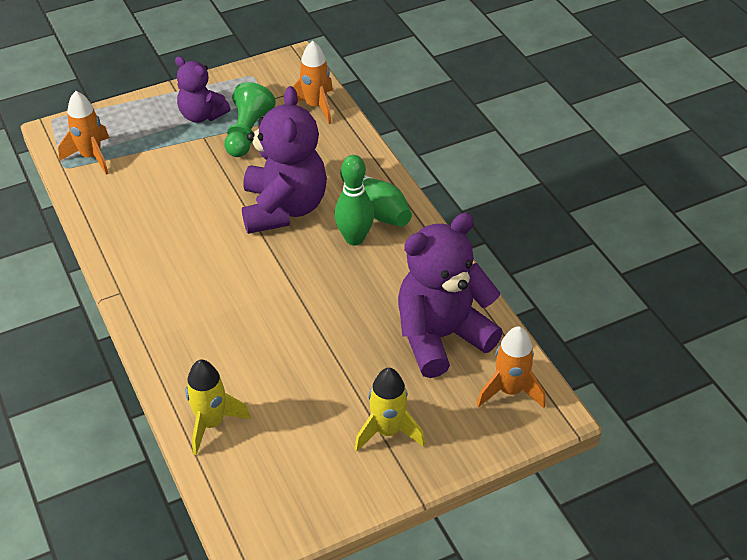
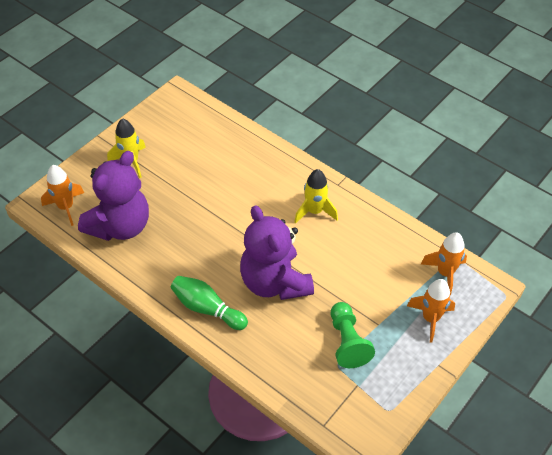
camera: 155 degrees right, 5 degrees up
(202, 115) = (397, 346): purple teddy bear -> none
(211, 423) = (230, 134): yellow rocket -> yellow rocket (314, 211)
(315, 106) = (310, 395): orange rocket -> orange rocket (430, 318)
(354, 238) = (210, 276): green bowling pin -> none

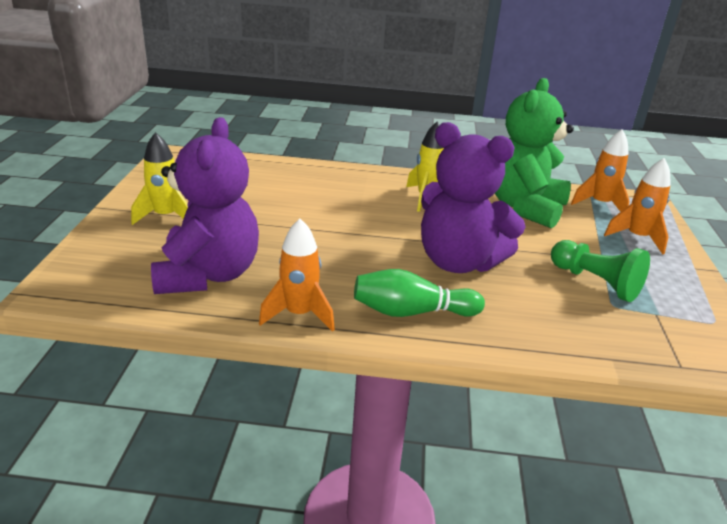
camera: 35 degrees left, 20 degrees down
(66, 207) = (105, 281): orange rocket -> orange rocket (299, 314)
(379, 251) = (525, 207): none -> green teddy bear

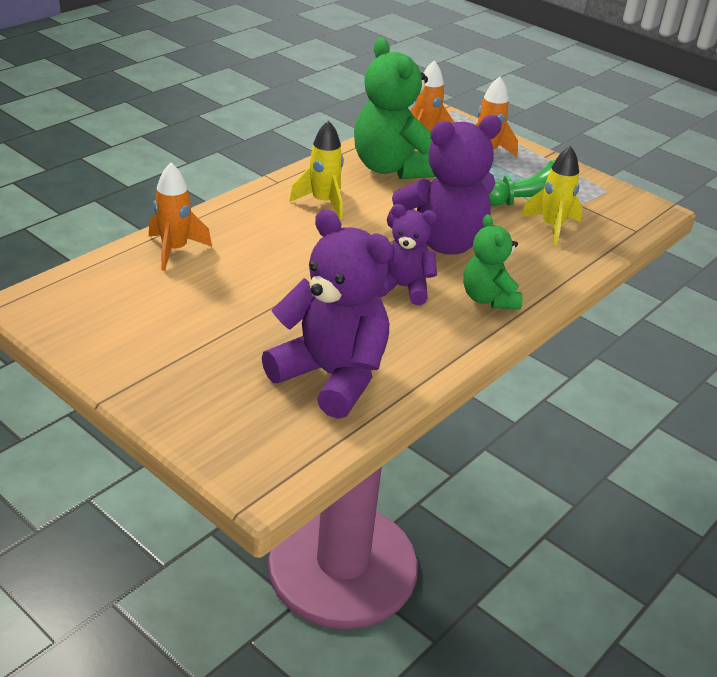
camera: 55 degrees left, 5 degrees up
(166, 216) = (184, 361): yellow rocket -> yellow rocket (552, 227)
(299, 314) = (442, 353): orange rocket -> orange rocket (174, 250)
(366, 266) = (403, 288): none -> purple teddy bear
(412, 312) = (488, 299): green bowling pin -> green teddy bear

